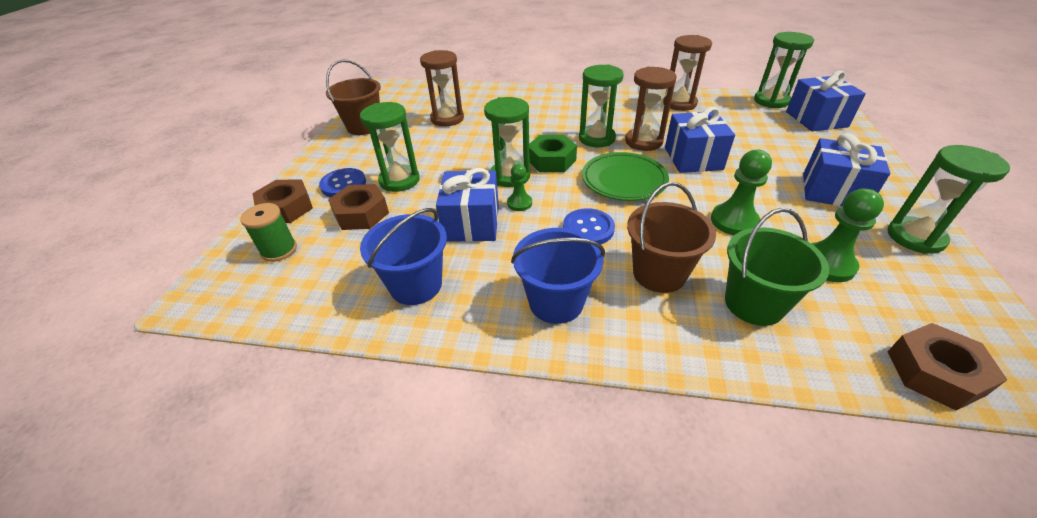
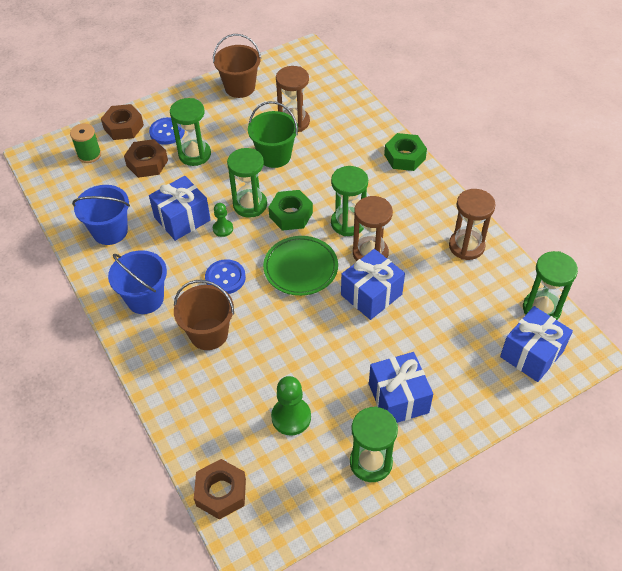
camera: 50 degrees right, 10 degrees up
(557, 92) = (404, 157): none -> green nut
(734, 221) = (301, 351): green pawn -> none
(754, 303) = (217, 390): green bucket -> green bucket (274, 156)

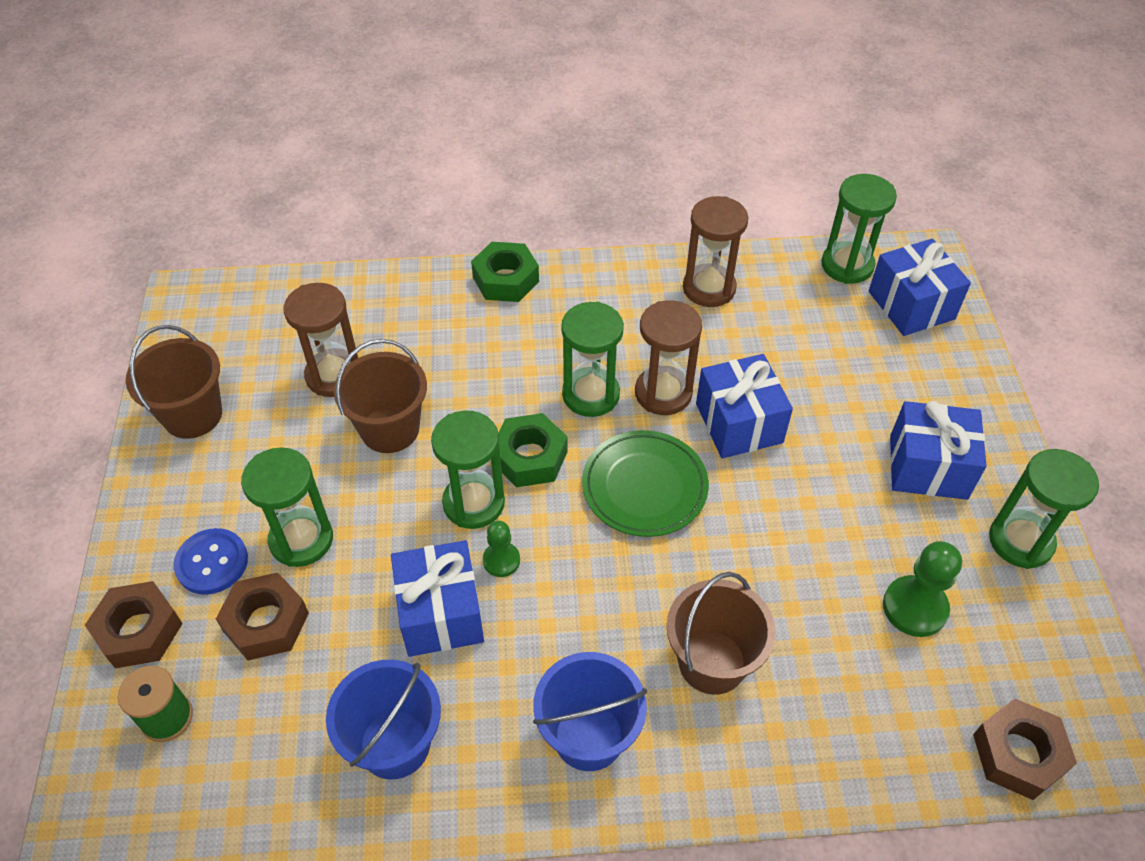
camera: 65 degrees left, 0 degrees up
(225, 278) = (608, 596): blue button -> none
(274, 156) = (390, 429): green bucket -> brown bucket

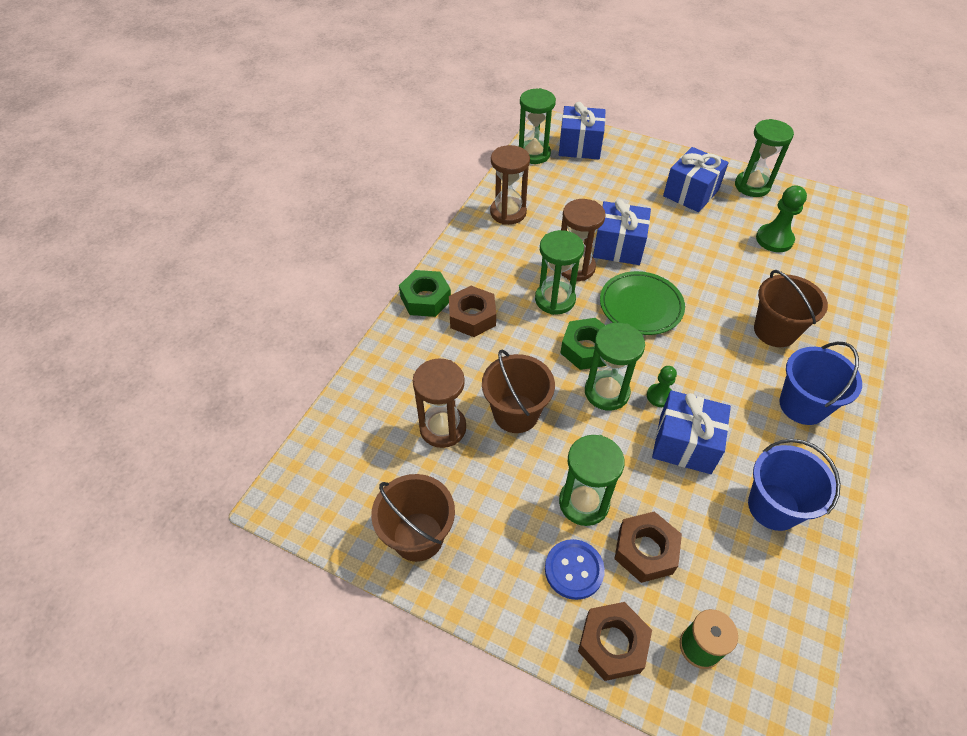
camera: 60 degrees left, 0 degrees up
(1018, 754) = (869, 246): brown nut -> brown nut (472, 317)

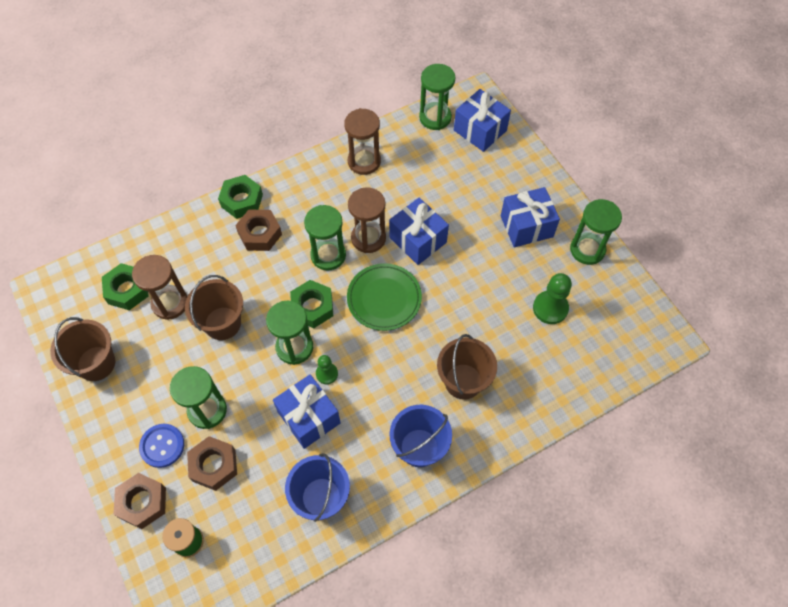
camera: 35 degrees right, 10 degrees up
(383, 443) = (127, 290): none -> green nut

